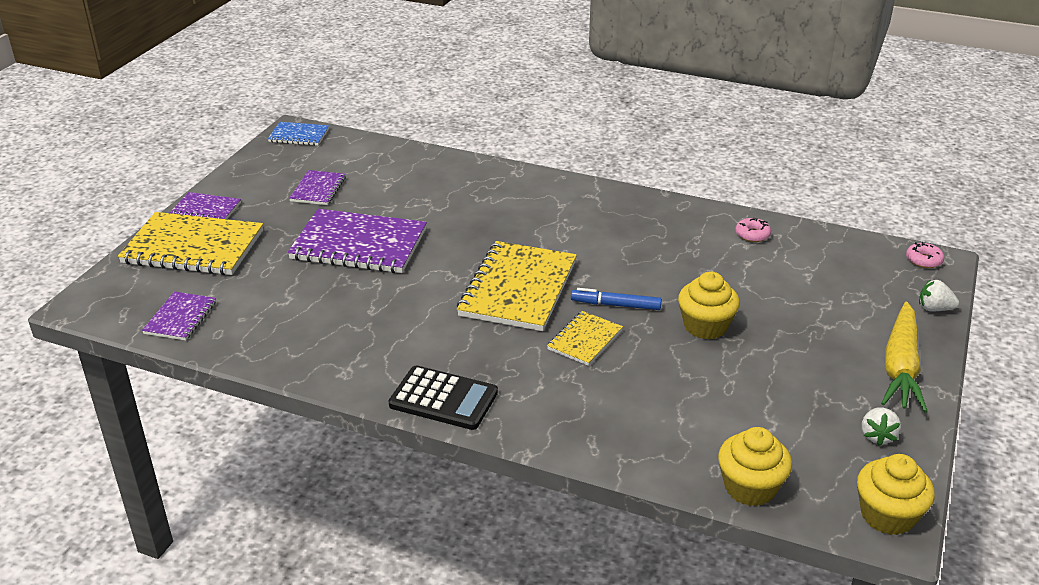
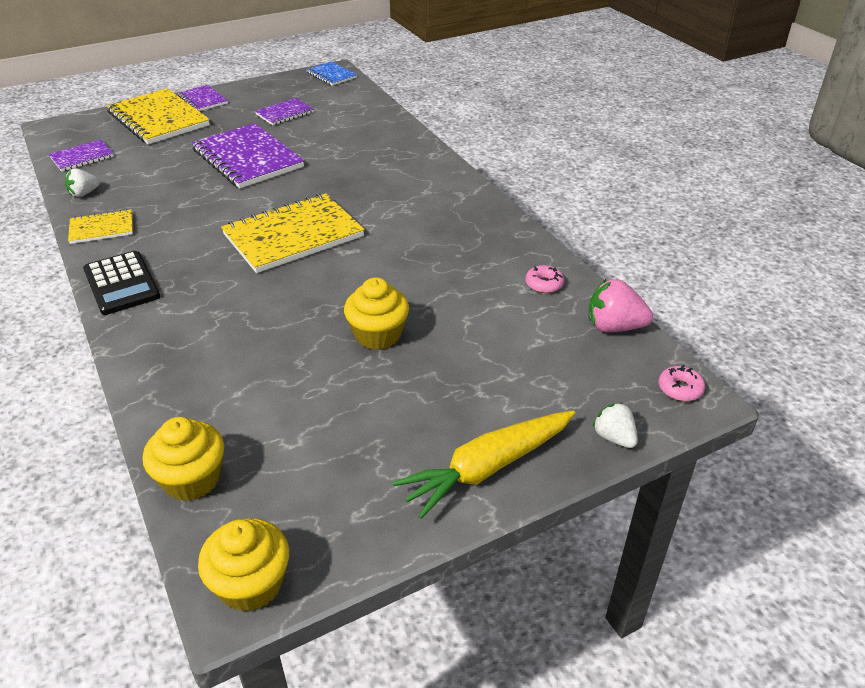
camera: 40 degrees right, 5 degrees up
(584, 340) = (274, 295): yellow notebook -> yellow notebook (102, 228)
(615, 305) = (339, 282): blue marker -> none
(835, 241) = (614, 327): none -> pink strawberry
(877, 436) = (361, 512): white strawberry -> white strawberry (84, 193)

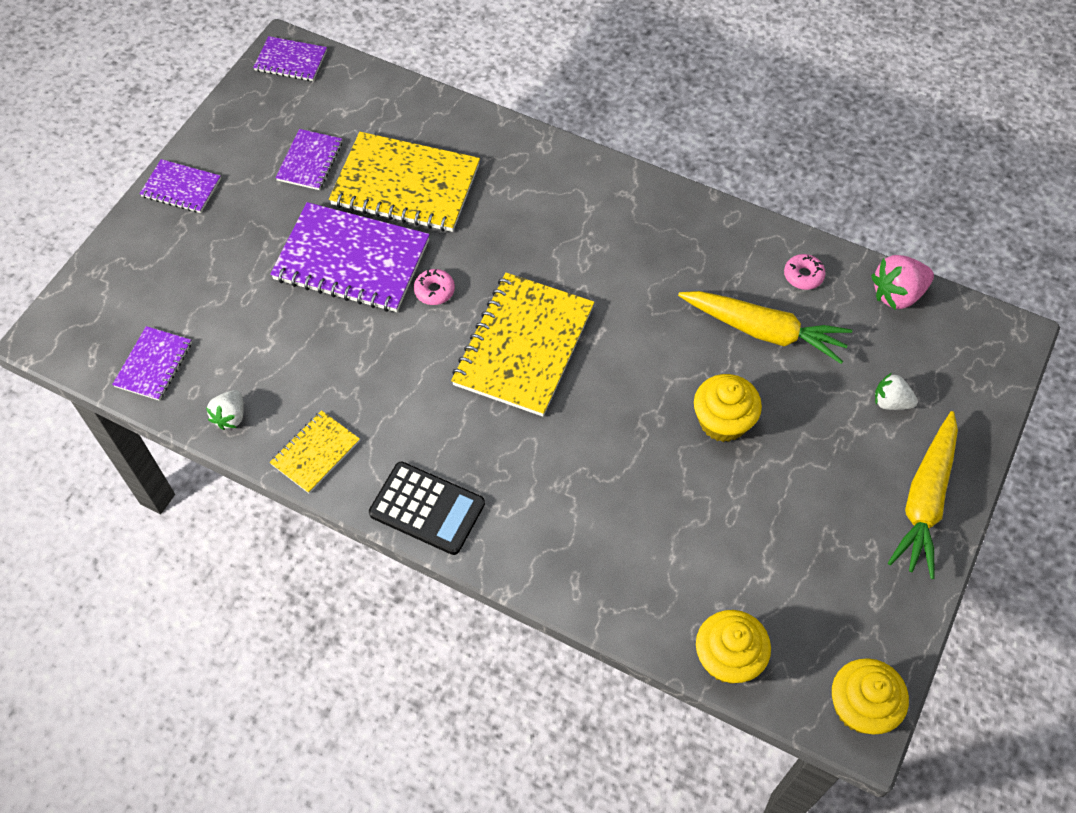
camera: 35 degrees left, 20 degrees up
(158, 119) = (167, 252): yellow notebook -> yellow notebook (405, 185)
(331, 75) = (291, 61): blue notebook -> purple notebook
(474, 300) = (764, 331): none -> yellow carrot
(614, 437) = (985, 413): white strawberry -> white strawberry (890, 402)
(680, 389) = (993, 333): pink donut -> pink donut (434, 290)

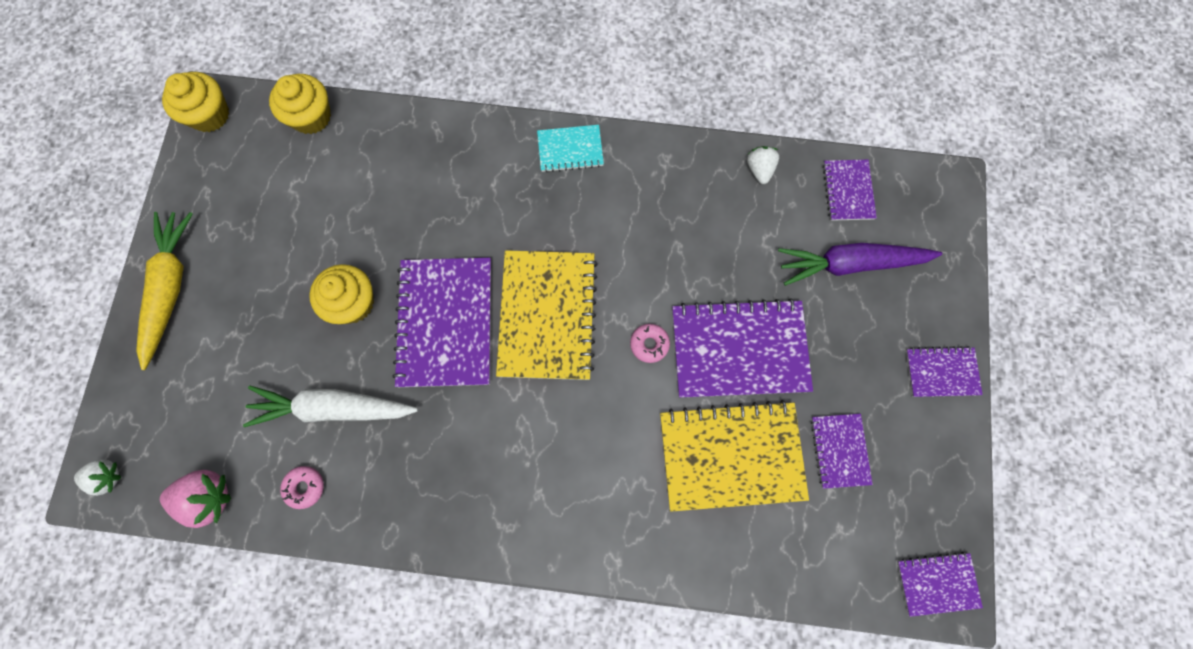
camera: 160 degrees right, 15 degrees up
(199, 297) = (850, 264): none -> purple carrot
(315, 453) = (677, 163): yellow notebook -> none
(427, 508) = (570, 150): black calculator -> turquoise notebook
(630, 372) = (445, 323): none -> purple notebook
(764, 331) = (333, 408): yellow carrot -> white carrot
(890, 402) = (206, 373): white strawberry -> white strawberry (107, 477)
(897, 294) = (208, 498): pink strawberry -> pink strawberry turned 45 degrees clockwise

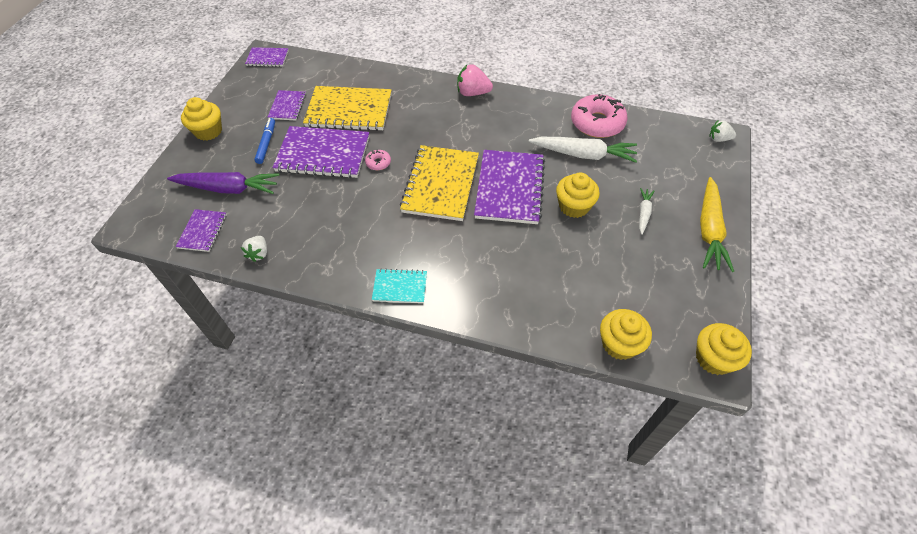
camera: 170 degrees left, 20 degrees down
(208, 498) = (654, 124): pink strawberry -> pink strawberry (473, 93)
(255, 305) = (643, 213): none -> white carrot
(305, 487) = (597, 123): pink donut -> pink donut, size x2.24
(836, 359) = (266, 143): none -> blue marker
(941, 372) = (208, 131): purple notebook -> yellow cupcake

